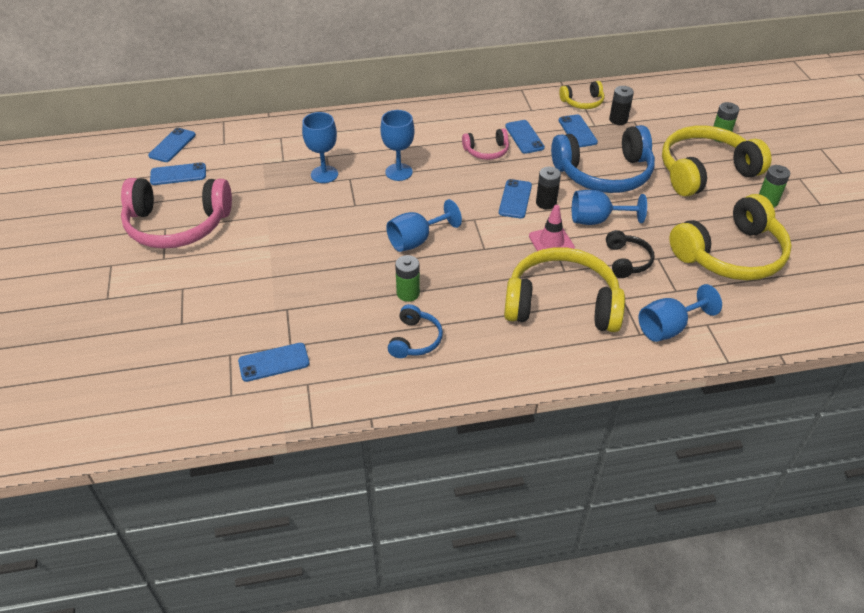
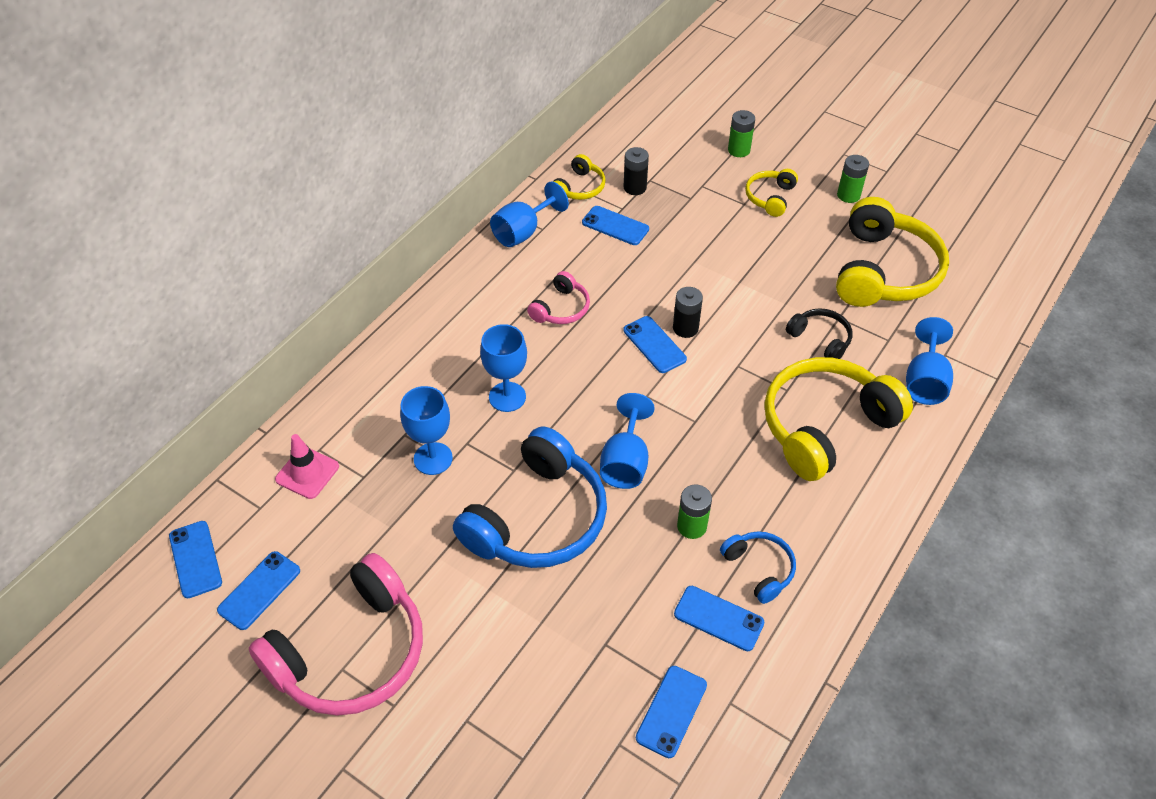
camera: 45 degrees left, 5 degrees up
(524, 137) = (575, 266): blue phone -> blue phone (718, 618)
(551, 242) = (741, 368): pink traffic cone -> pink traffic cone (307, 473)
(597, 220) = (748, 315): blue goblet -> blue goblet (523, 232)
(604, 173) = (694, 258): blue headphones -> blue headphones (537, 518)
(705, 172) = (770, 197): yellow headphones -> yellow headphones, size x0.48

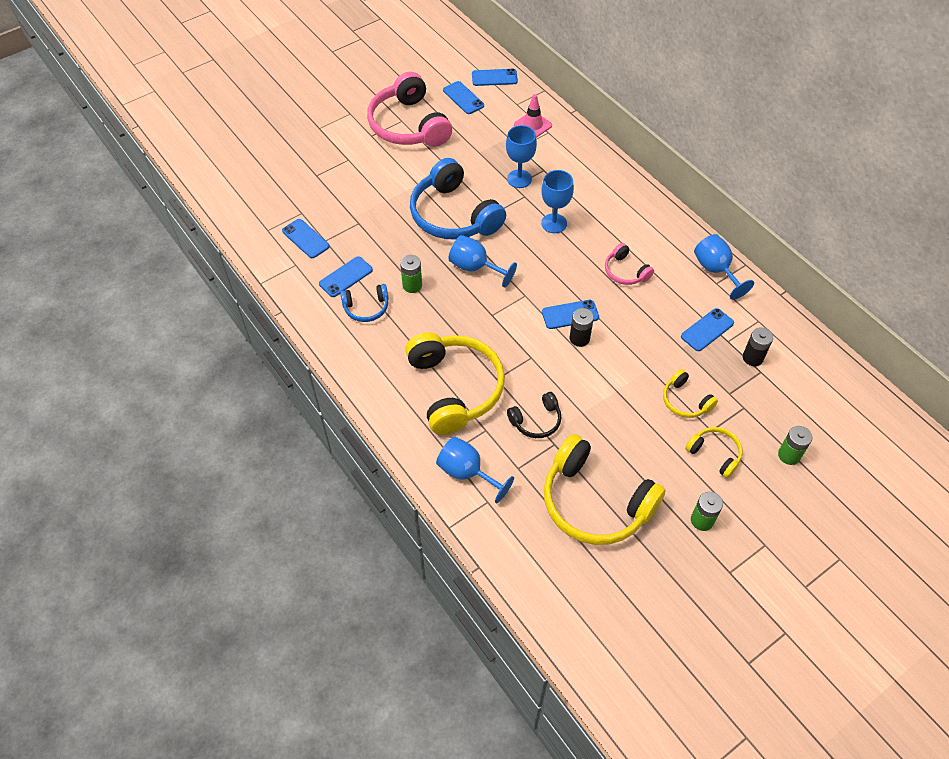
camera: 110 degrees right, 5 degrees up
(579, 187) = (761, 320): yellow headphones -> yellow headphones (685, 401)

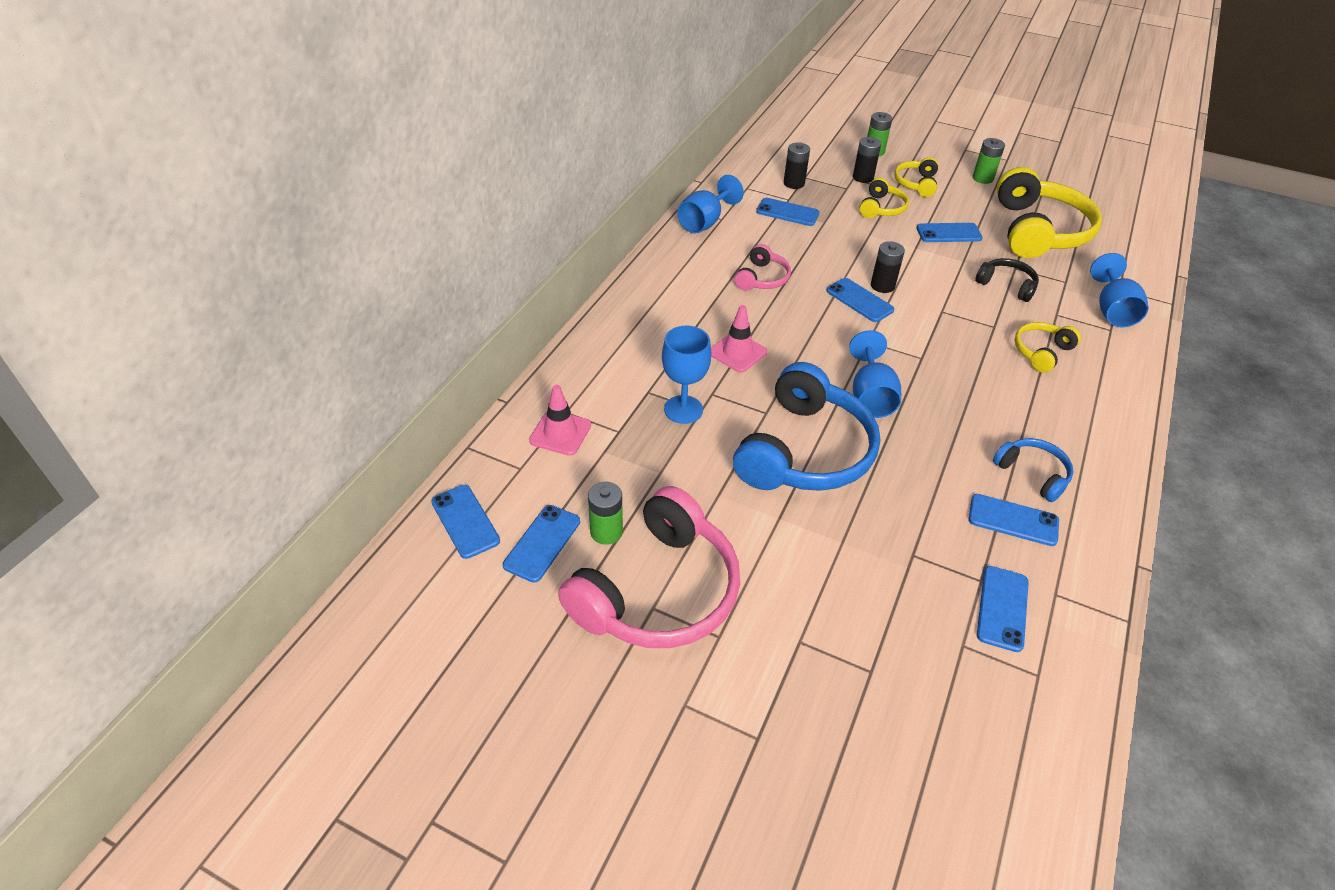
camera: 120 degrees left, 10 degrees down
(412, 285) = (954, 444): green battery -> green battery (606, 532)
(454, 388) = (1041, 352): yellow headphones -> yellow headphones, size x0.48
(554, 223) = (737, 352): blue goblet -> pink traffic cone
(625, 428) = (948, 233): none -> blue phone
(743, 416) = (863, 177): none -> black battery

